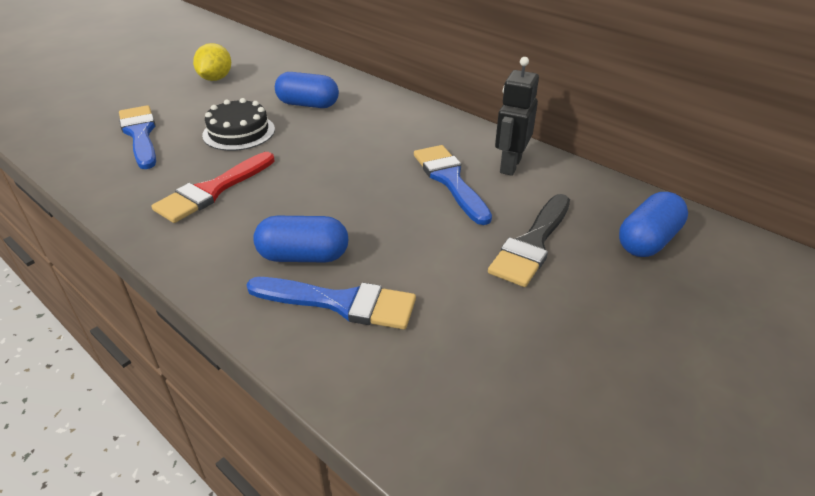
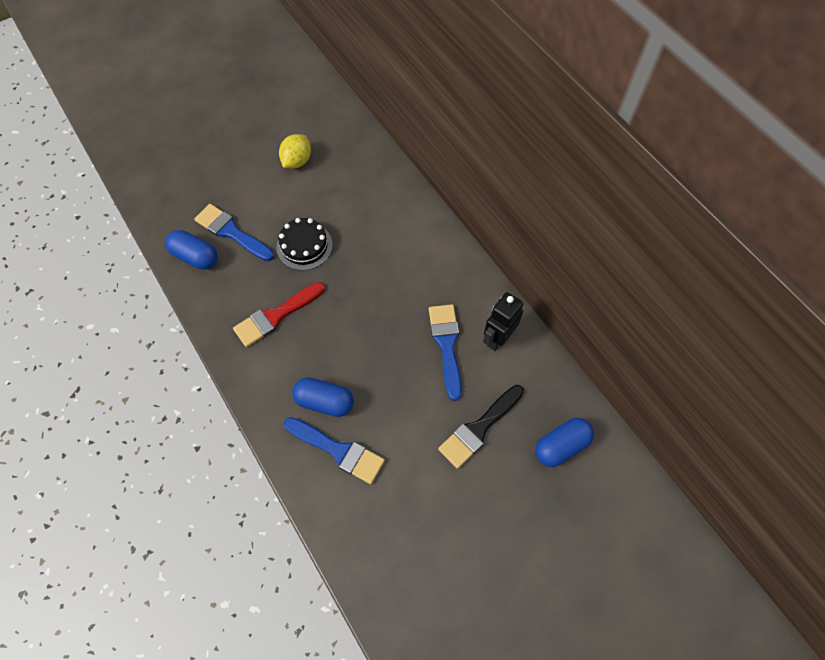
camera: 15 degrees right, 25 degrees up
(140, 134) = (231, 232): blue brush -> blue brush turned 45 degrees counterclockwise
(308, 104) = (364, 218): blue capsule -> blue capsule (195, 257)

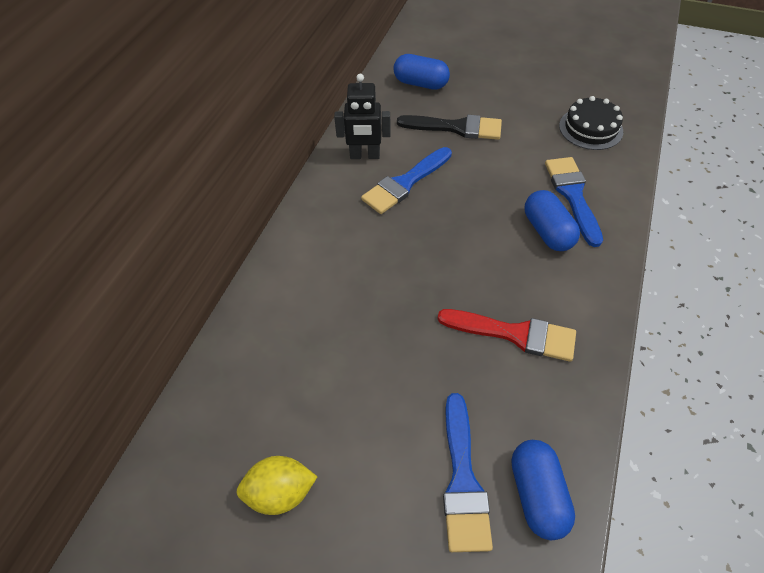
camera: 125 degrees left, 10 degrees down
(304, 246) = (406, 374): black cake -> black cake (590, 128)

